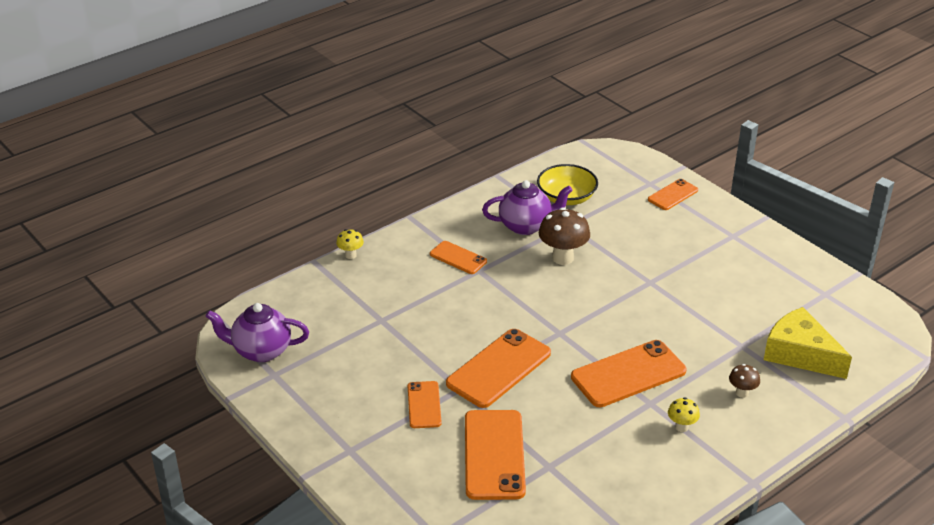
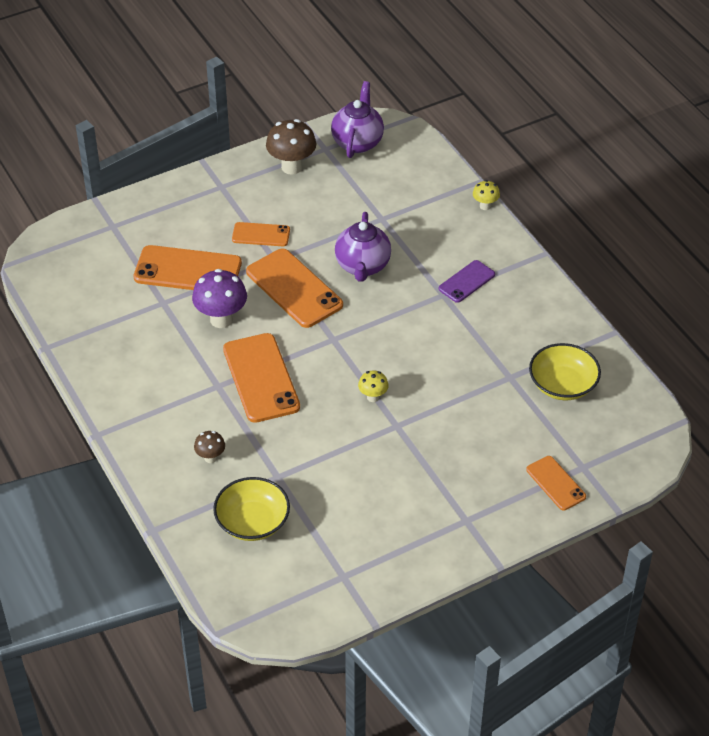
camera: 100 degrees right, 10 degrees up
(458, 258) = (467, 282): orange phone -> purple phone
(526, 226) = (513, 342): purple teapot -> purple teapot (362, 266)
(559, 415) = (221, 319): none -> purple mushroom
(563, 258) = (451, 362): brown mushroom -> brown mushroom (291, 167)
(681, 427) = (180, 401): yellow mushroom -> yellow mushroom (373, 397)
(800, 354) = (252, 522): yellow cheese -> yellow bowl

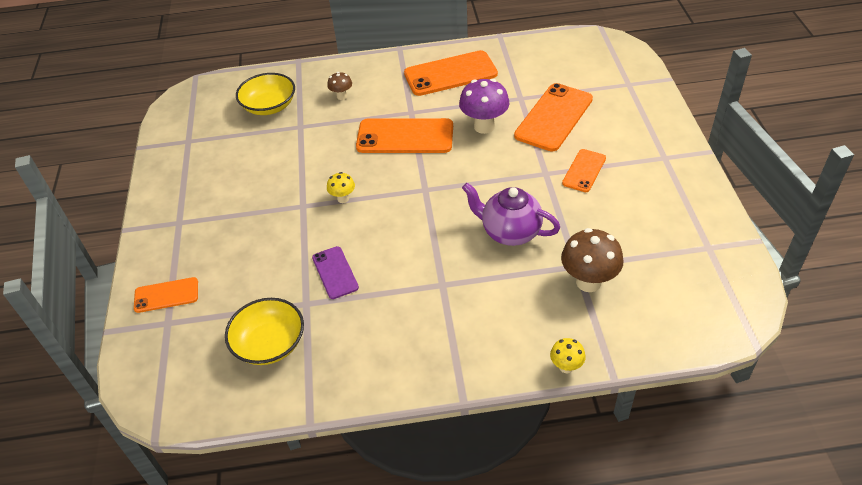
camera: 115 degrees right, 0 degrees up
(291, 167) = (682, 213): brown mushroom -> brown mushroom (588, 282)
(294, 288) = (501, 178): orange phone -> orange phone (450, 74)
(357, 142) = (714, 278): purple teapot -> none
(467, 282) = (451, 310): purple phone -> purple phone (335, 272)

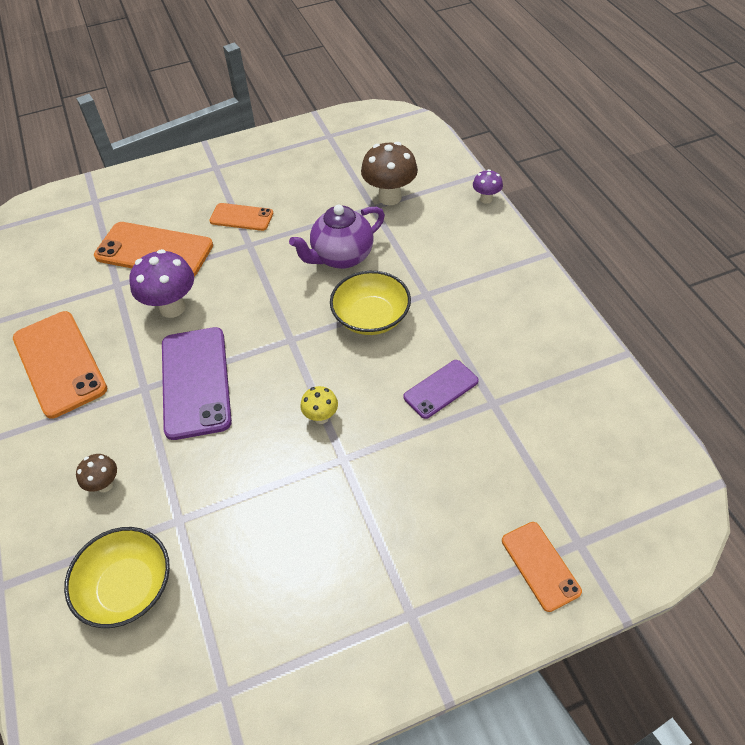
camera: 105 degrees left, 5 degrees up
(269, 343) = (558, 419): yellow bowl -> yellow bowl (371, 317)
(405, 137) = (196, 382): orange phone -> purple phone
(510, 232) = (341, 257): purple teapot -> purple teapot turned 45 degrees clockwise
(566, 367) = (486, 199): yellow mushroom -> purple mushroom

